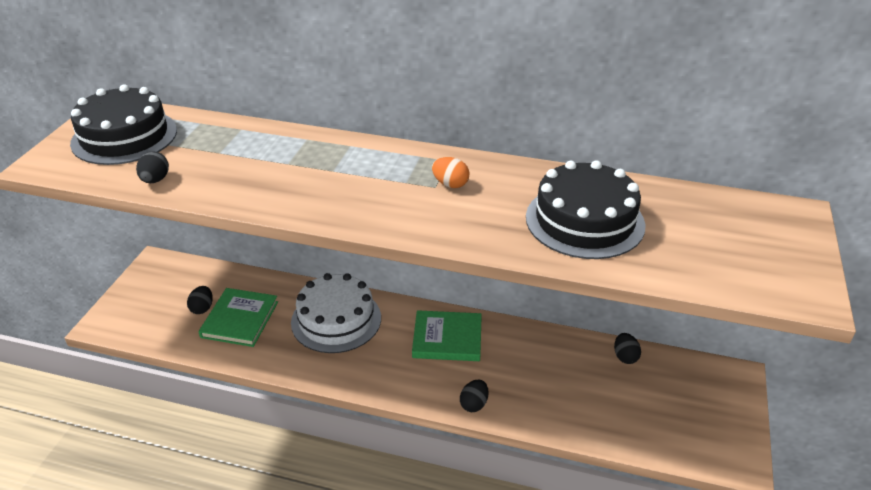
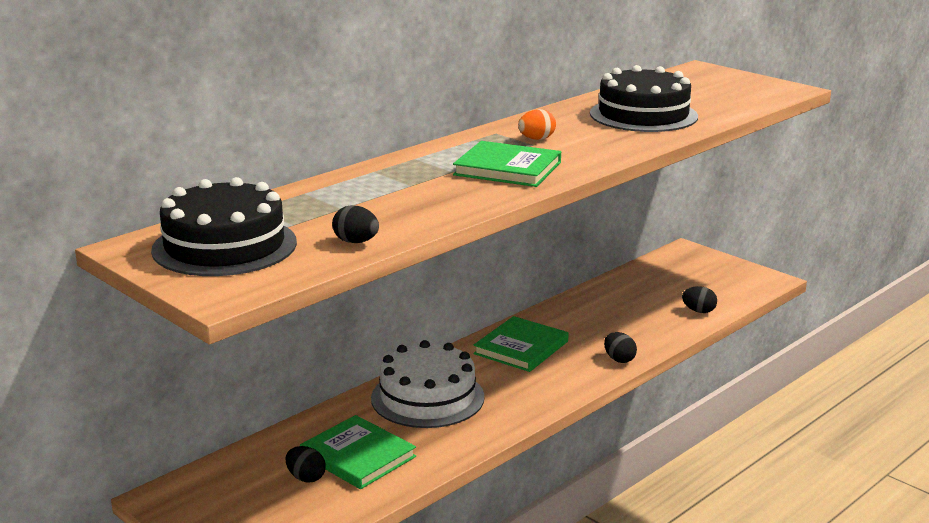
camera: 60 degrees left, 15 degrees down
(360, 193) = (507, 169): none -> green book
(625, 357) = (625, 281): black egg -> black egg (698, 311)

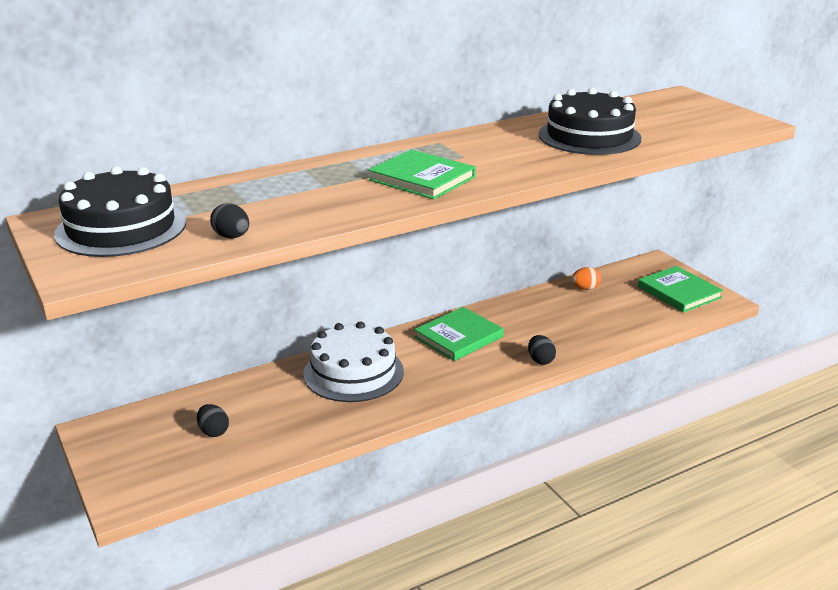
camera: 15 degrees right, 5 degrees up
(358, 456) = (266, 418): green book -> green book (679, 292)
(536, 139) = (471, 152): orange egg -> orange egg (585, 288)
(698, 311) = (638, 323): black egg -> none

